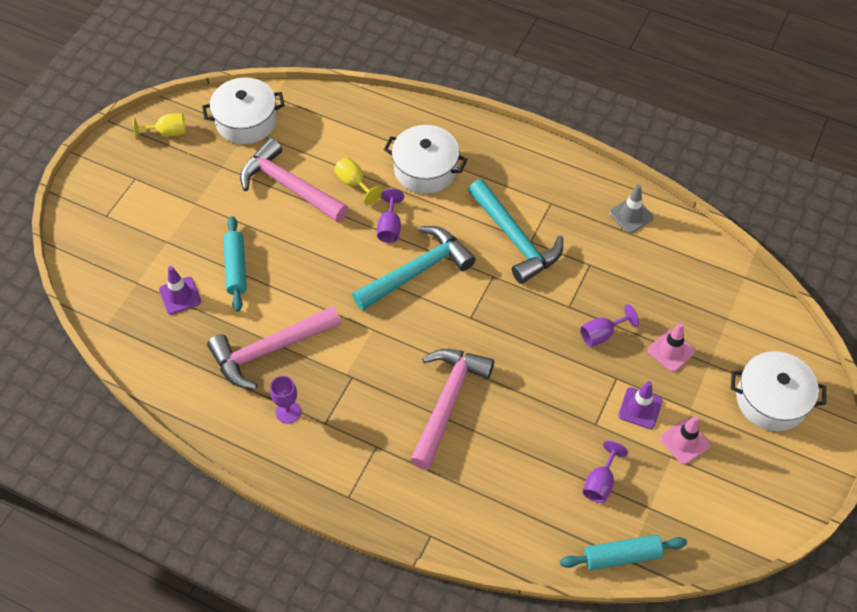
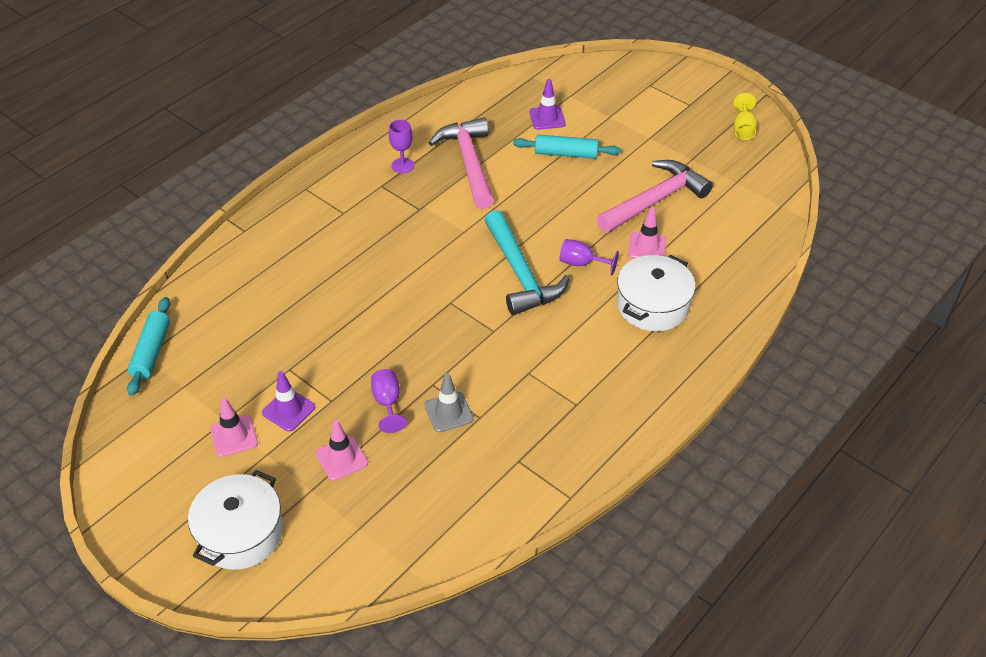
camera: 105 degrees right, 10 degrees down
(246, 121) = (749, 182): white pot -> none
(354, 183) = (646, 247): yellow goblet -> pink traffic cone
(447, 402) = (365, 266): pink hammer -> none
(515, 239) = (536, 359): turquoise hammer -> none
(600, 482) = (228, 356): purple goblet -> none
(631, 215) = (536, 477): grey traffic cone -> grey traffic cone (448, 412)

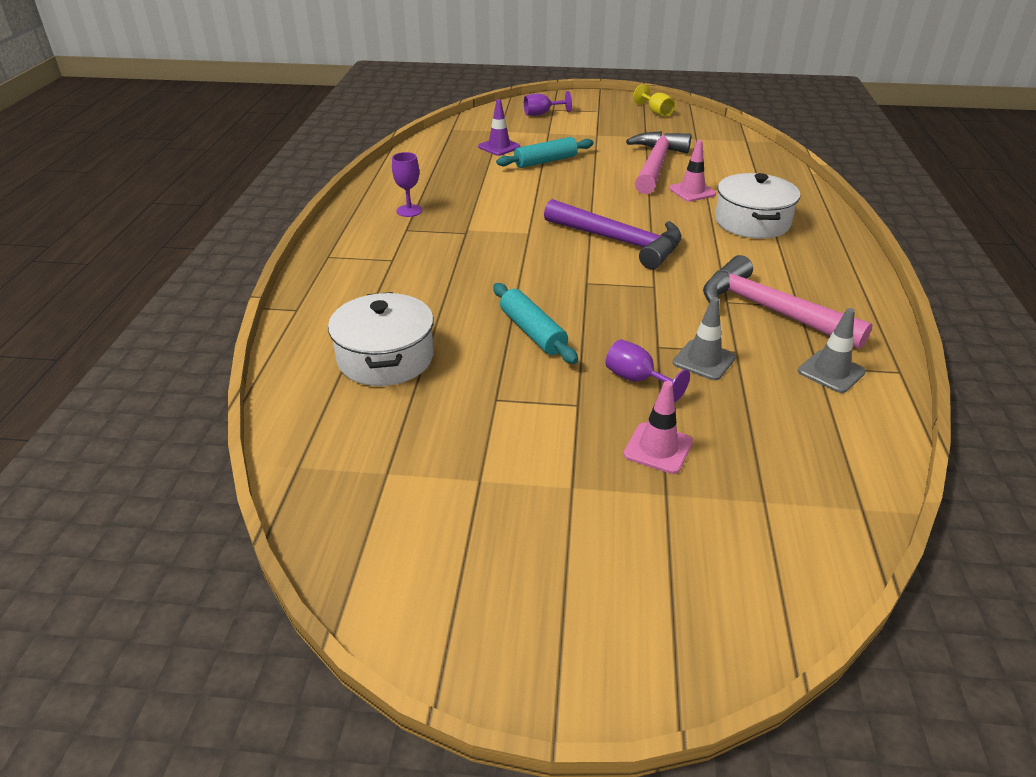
camera: 35 degrees left, 10 degrees down
(151, 352) = (303, 458): turquoise rolling pin -> turquoise rolling pin (532, 332)
(234, 436) = (511, 490): pink traffic cone -> none
(240, 533) = (648, 584): white pot -> white pot (385, 358)
(288, 410) = (543, 434): purple traffic cone -> none
(469, 163) = (470, 190): pink hammer -> pink hammer (770, 310)
(520, 274) = (619, 241): turquoise hammer -> purple hammer
(521, 470) = (831, 372): none -> grey traffic cone
(581, 263) = (658, 218): purple goblet -> purple goblet (542, 114)

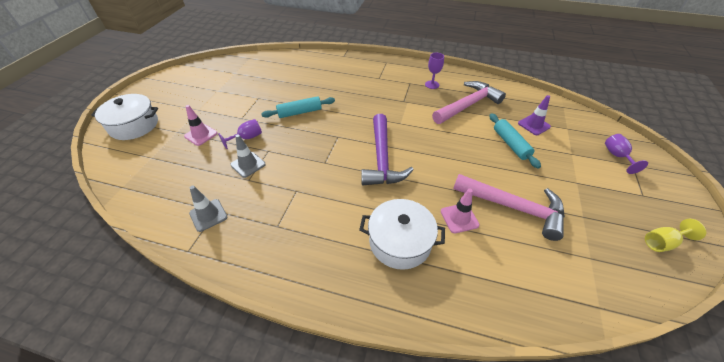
camera: 100 degrees right, 10 degrees up
(385, 358) = (299, 74): white pot -> white pot (134, 125)
(619, 241) = (382, 158): purple hammer -> purple hammer turned 45 degrees counterclockwise
(770, 310) = (278, 209): pink hammer -> pink hammer (468, 105)

